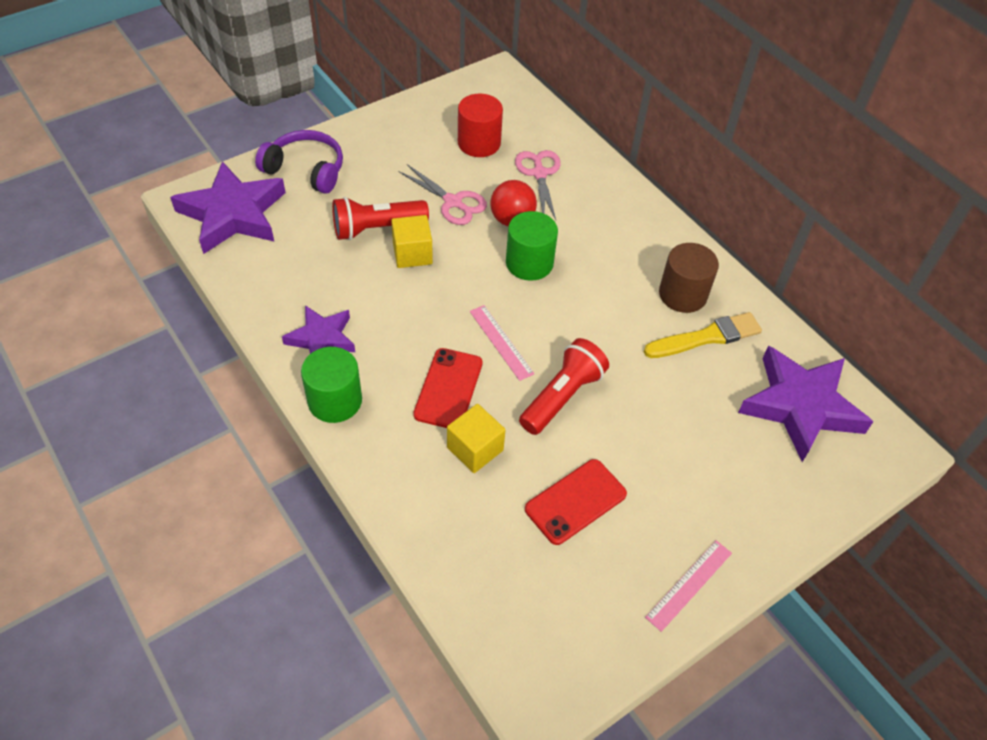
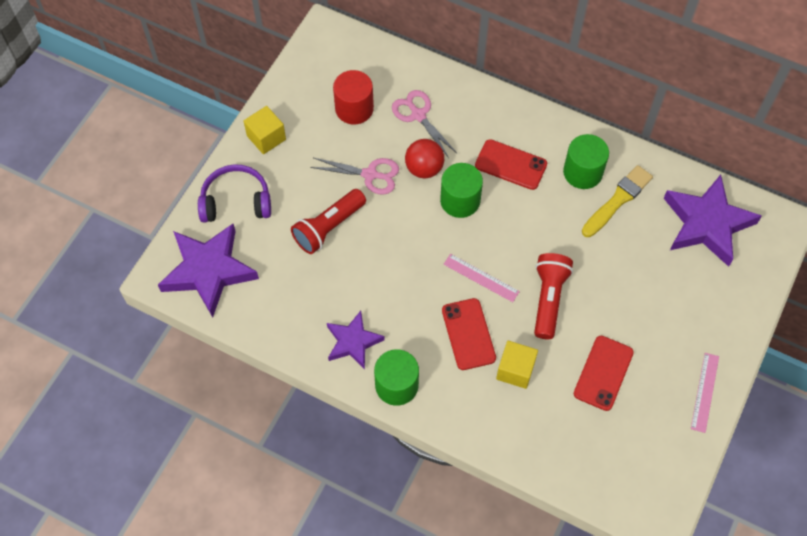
camera: 25 degrees left, 10 degrees up
(412, 253) = (370, 236): yellow cube -> yellow cube (266, 138)
(606, 255) = (510, 165): none -> red phone
(682, 294) = (582, 172): brown cylinder -> green cylinder

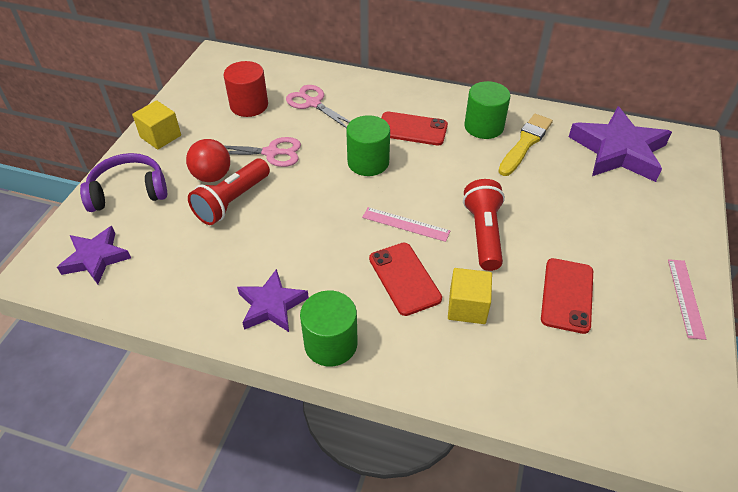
camera: 10 degrees left, 15 degrees down
(209, 271) = (96, 258): purple star -> purple star, size x0.59
(424, 168) = (326, 142): red ball -> red ball (212, 176)

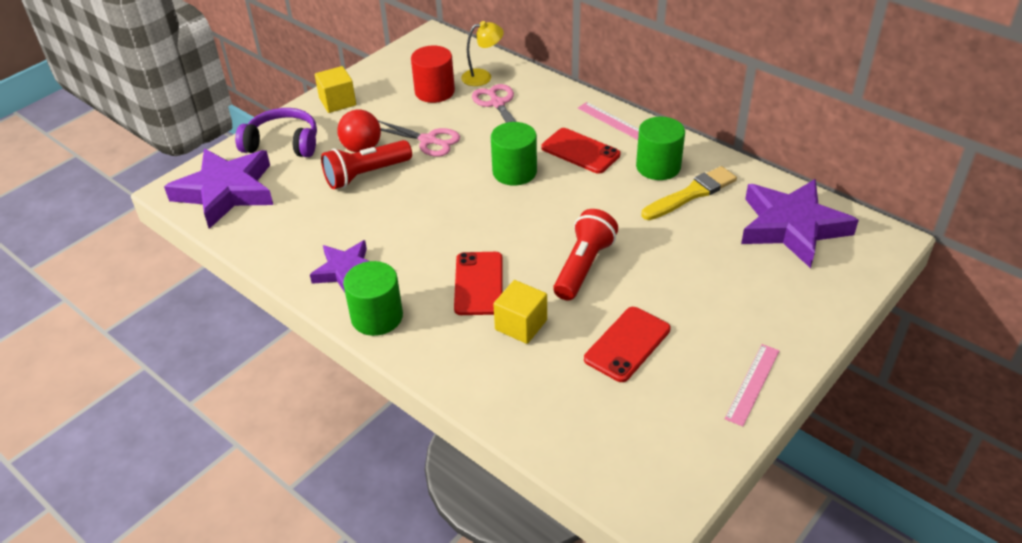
camera: 25 degrees right, 5 degrees down
(96, 258) = (226, 192): purple star -> purple star, size x1.68
(284, 82) = (483, 76): none -> yellow lamp
(406, 224) = (512, 237): pink ruler -> pink ruler (612, 121)

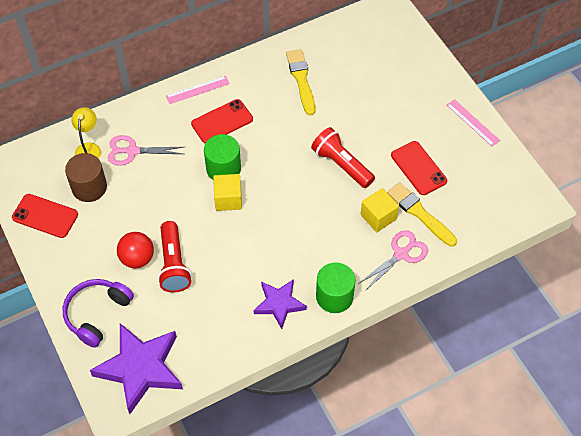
camera: 70 degrees left, 15 degrees up
(337, 102) = (60, 260): yellow cube -> yellow cube (228, 199)
(428, 141) = (154, 211): pink scissors -> pink scissors (401, 254)
(434, 91) = (89, 187): red cylinder -> brown cylinder
(479, 283) = (330, 228): red phone -> red phone (45, 216)
(550, 366) = (419, 213): none -> yellow brush
(658, 167) = (264, 85): green cylinder -> none
(792, 227) = (358, 45): purple star -> none

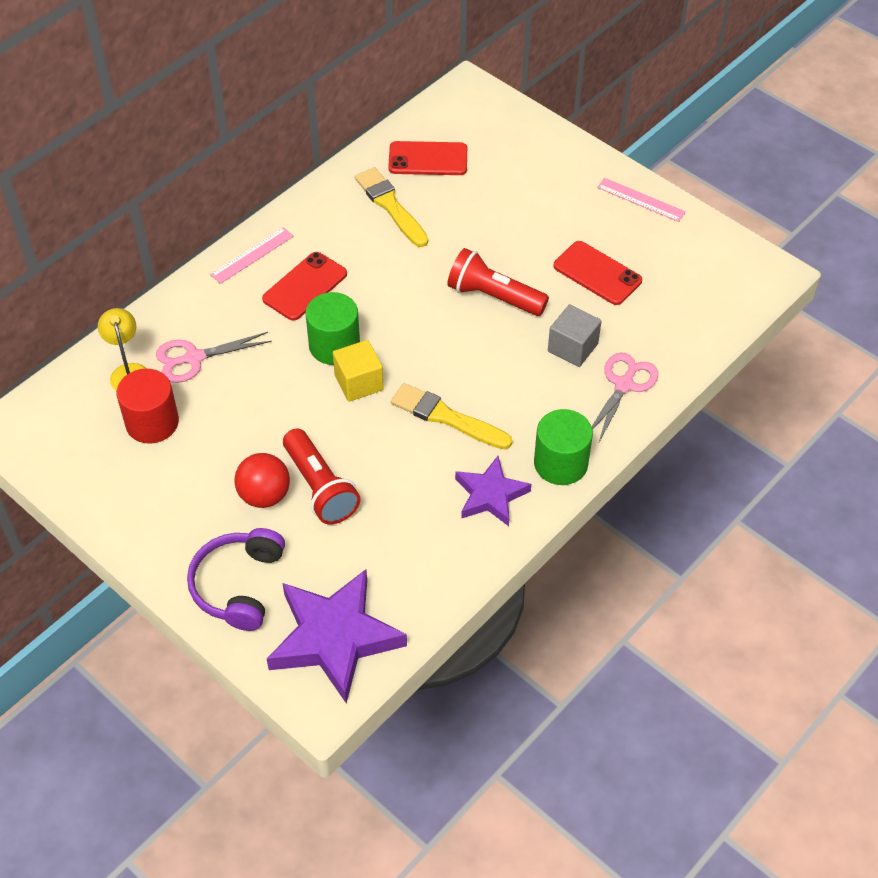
camera: 20 degrees left, 5 degrees down
(45, 216) = (103, 478): red phone -> red phone (428, 159)
(89, 187) = (152, 422): brown cylinder -> red cylinder
(378, 217) = (572, 347): yellow cube -> grey cube
(419, 213) = (624, 328): yellow brush -> yellow brush (447, 417)

